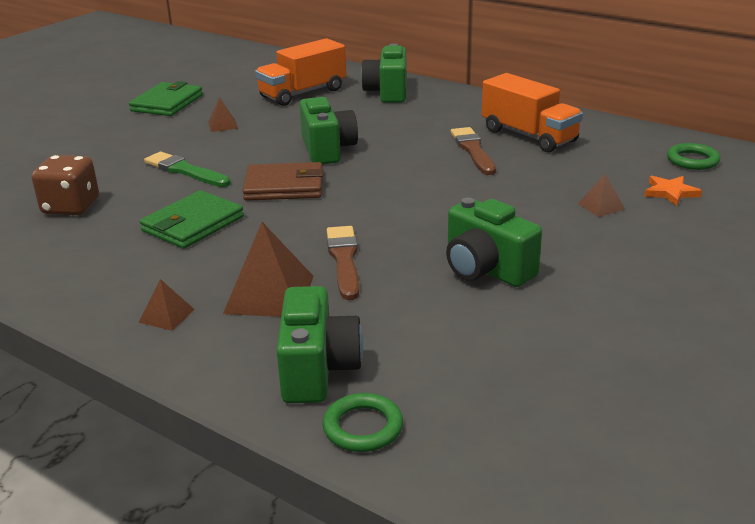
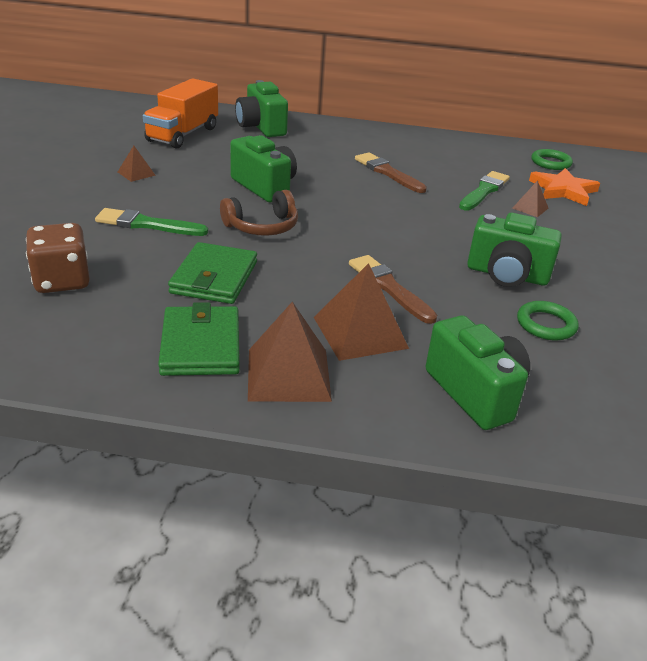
camera: 30 degrees left, 5 degrees up
(166, 315) = (288, 374): brown pyramid -> brown pyramid, size x1.96
(167, 103) = (51, 156): green wallet -> green wallet (200, 345)
(284, 186) = (262, 227): brown wallet -> brown headphones
(363, 427) = (564, 434): green ring -> green ring (546, 324)
(529, 136) = (417, 155): orange truck -> none
(565, 181) = (484, 191): none -> green brush
(670, 192) = (563, 190): orange star -> orange star, size x1.55

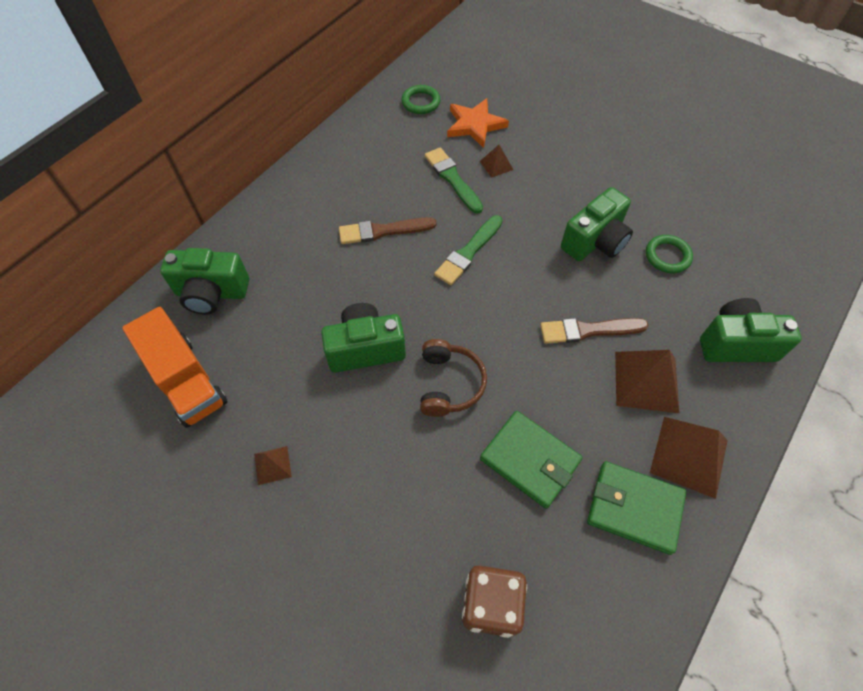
camera: 60 degrees left, 25 degrees up
(147, 224) = (403, 489): green brush -> green brush (468, 252)

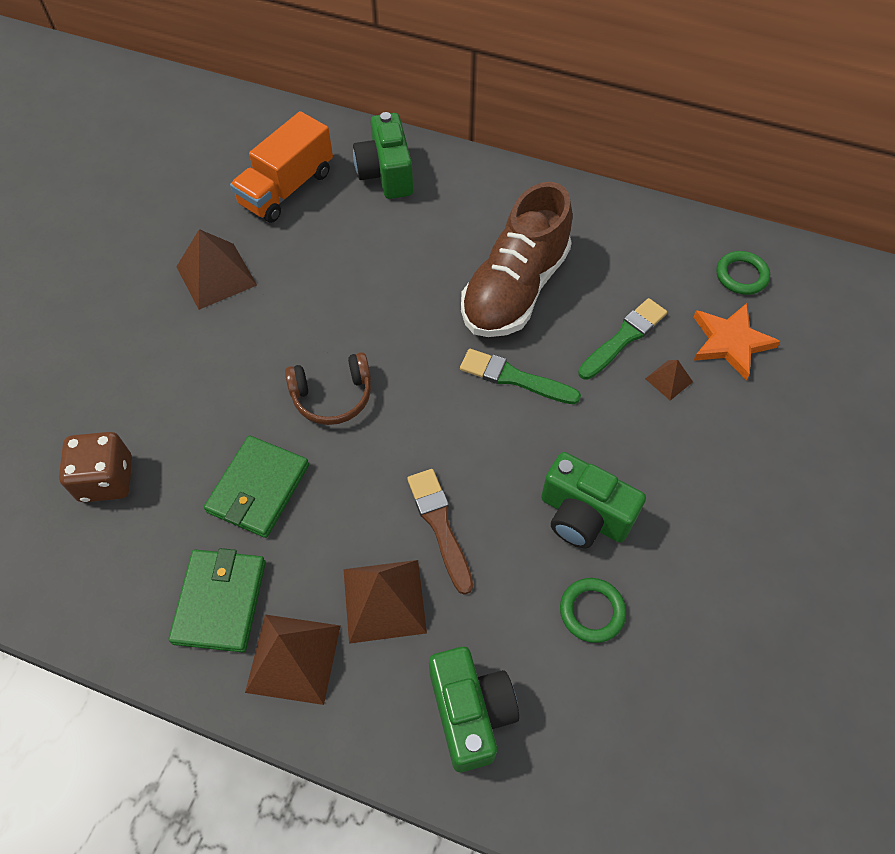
camera: 75 degrees right, 0 degrees up
(272, 465) = (216, 275): brown pyramid -> brown pyramid, size x1.96
(365, 349) = (356, 313): green camera -> none
(383, 231) = (515, 289): brown brush -> brown shoe

